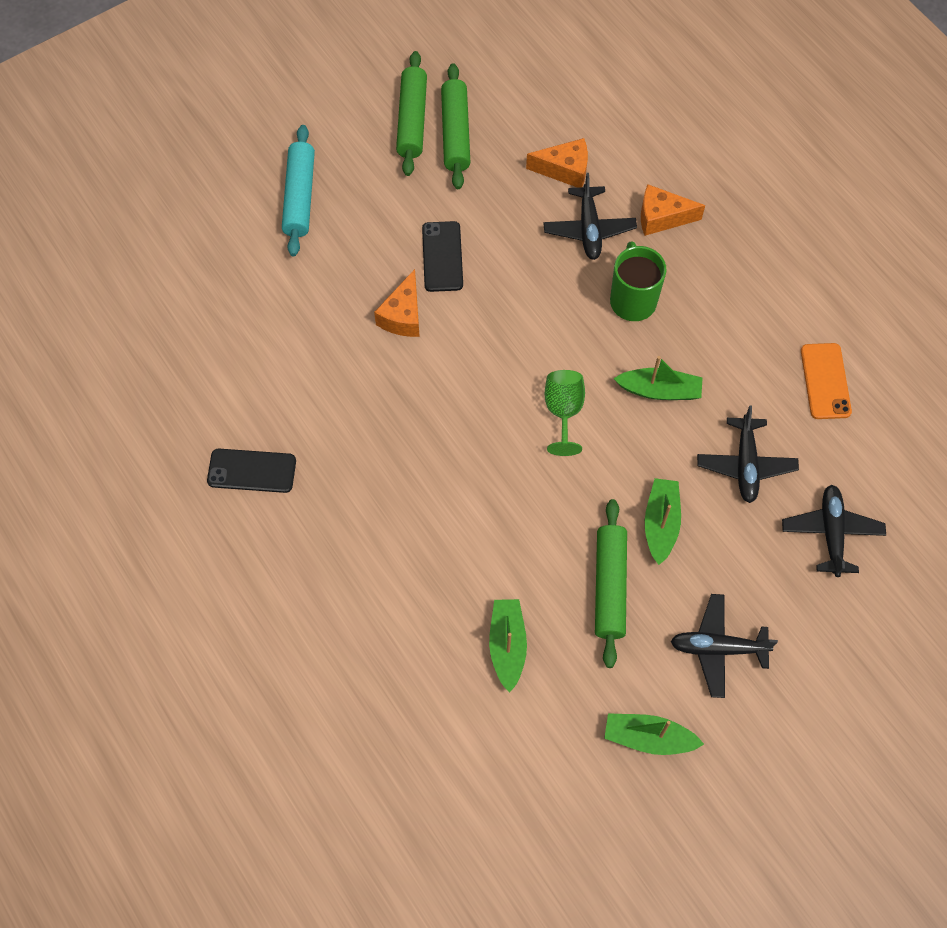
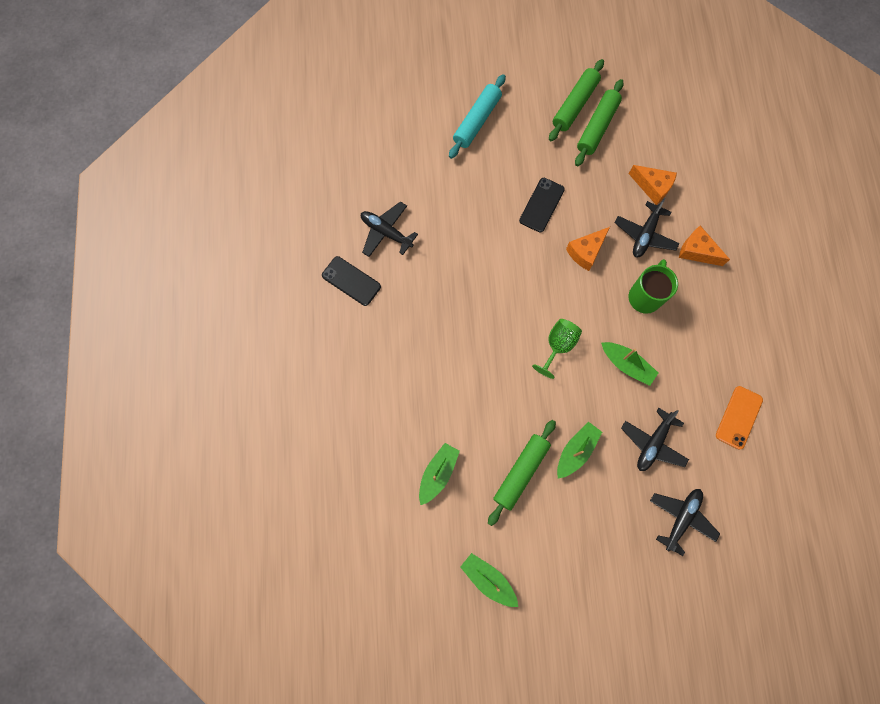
camera: 30 degrees right, 10 degrees up
(403, 315) = (495, 231): orange cheese -> orange cheese (586, 252)
(718, 648) = (564, 549): black plane -> black plane (386, 232)

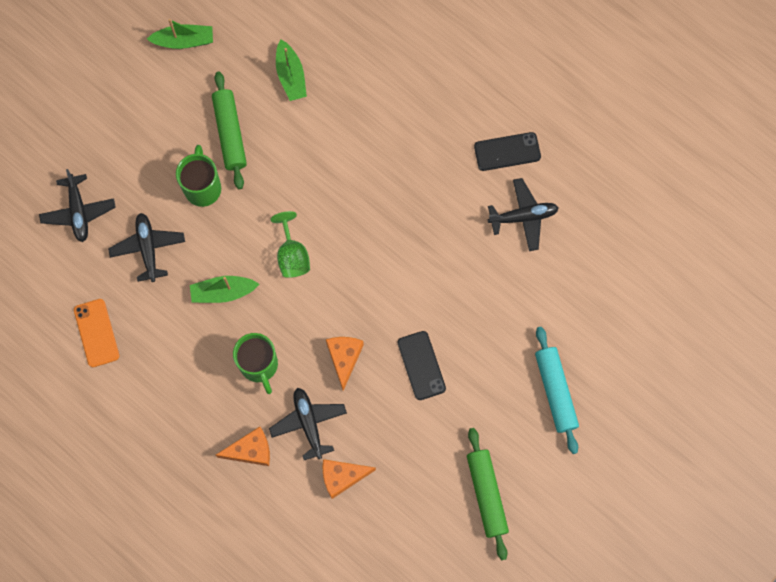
camera: 135 degrees right, 0 degrees up
(576, 451) = (202, 187): green boat -> green mug
(597, 127) = (445, 490): green rolling pin -> none

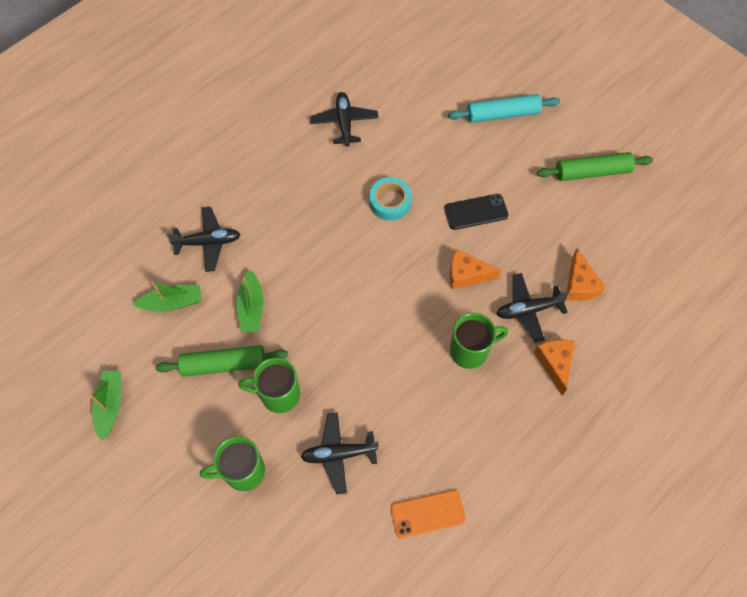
camera: 85 degrees left, 10 degrees down
(78, 211) = (288, 529): black plane -> black plane (208, 242)
(128, 166) = (243, 471): none -> green mug
(223, 292) = (393, 381): green boat -> green boat (251, 307)
(292, 256) = (361, 313): green goblet -> none
(425, 274) = (390, 202): none -> turquoise tape
(507, 151) = (282, 129): black phone -> none

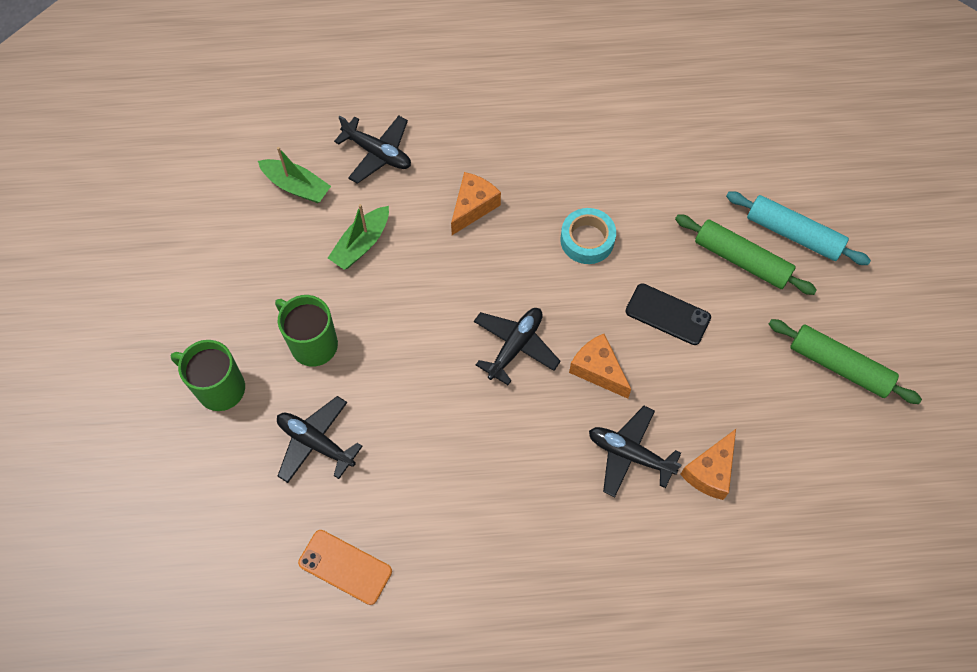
camera: 40 degrees right, 0 degrees up
(110, 405) = (164, 239): green boat -> none
(224, 364) = (290, 278): green rolling pin -> green rolling pin (741, 260)
(344, 122) = (614, 128): black plane -> black plane (515, 346)
(470, 351) = (531, 447): green mug -> none
(554, 364) = (606, 529): orange cheese -> orange cheese (473, 207)

